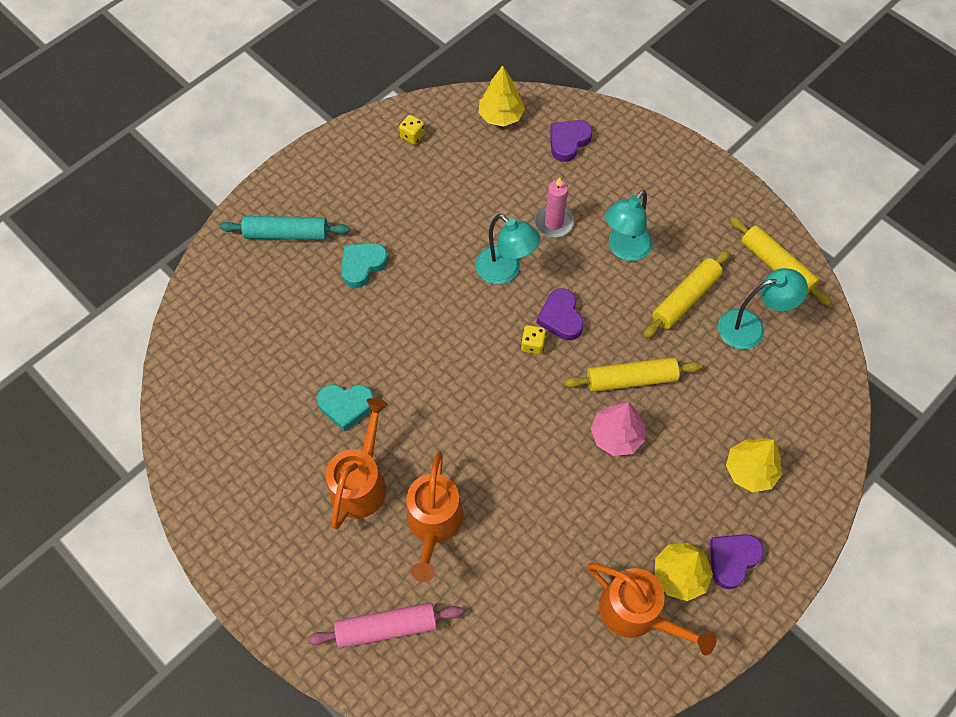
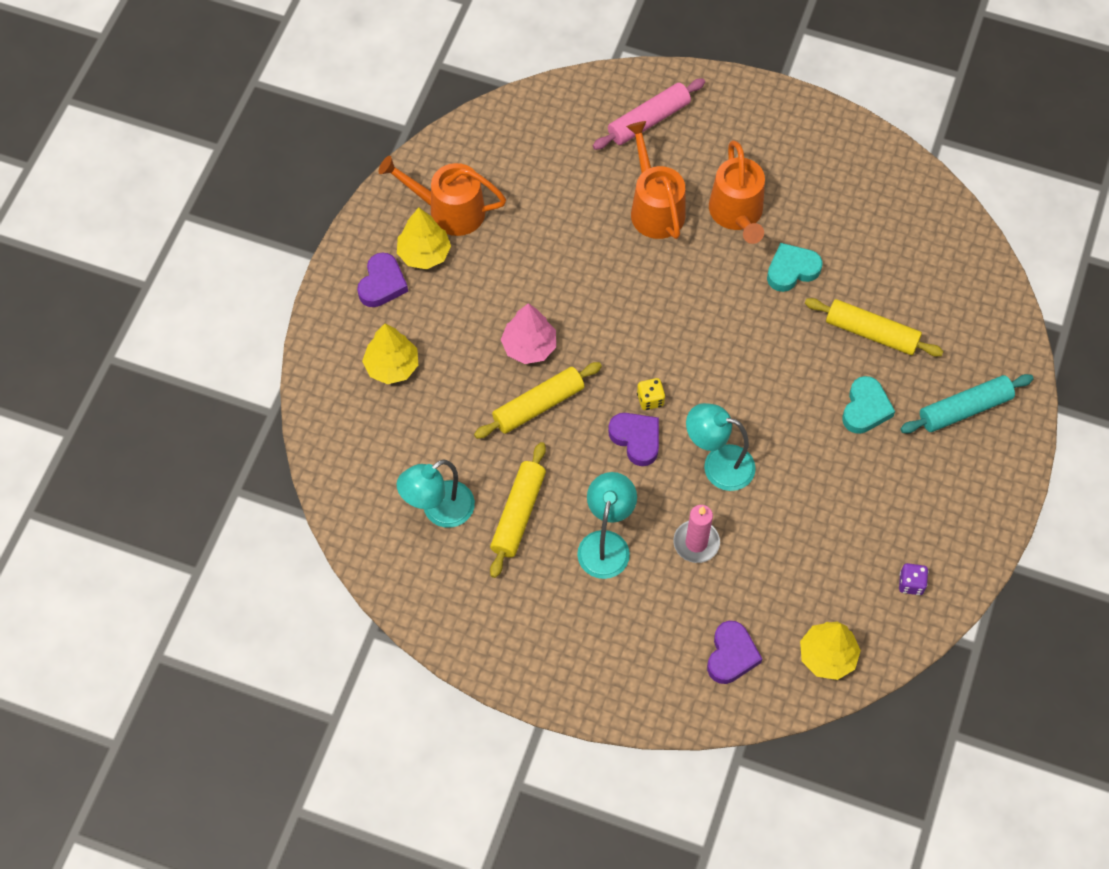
camera: 155 degrees right, 0 degrees up
(412, 136) = (911, 584): yellow dice -> purple dice
(776, 266) = (434, 594): yellow rolling pin -> yellow rolling pin (871, 333)

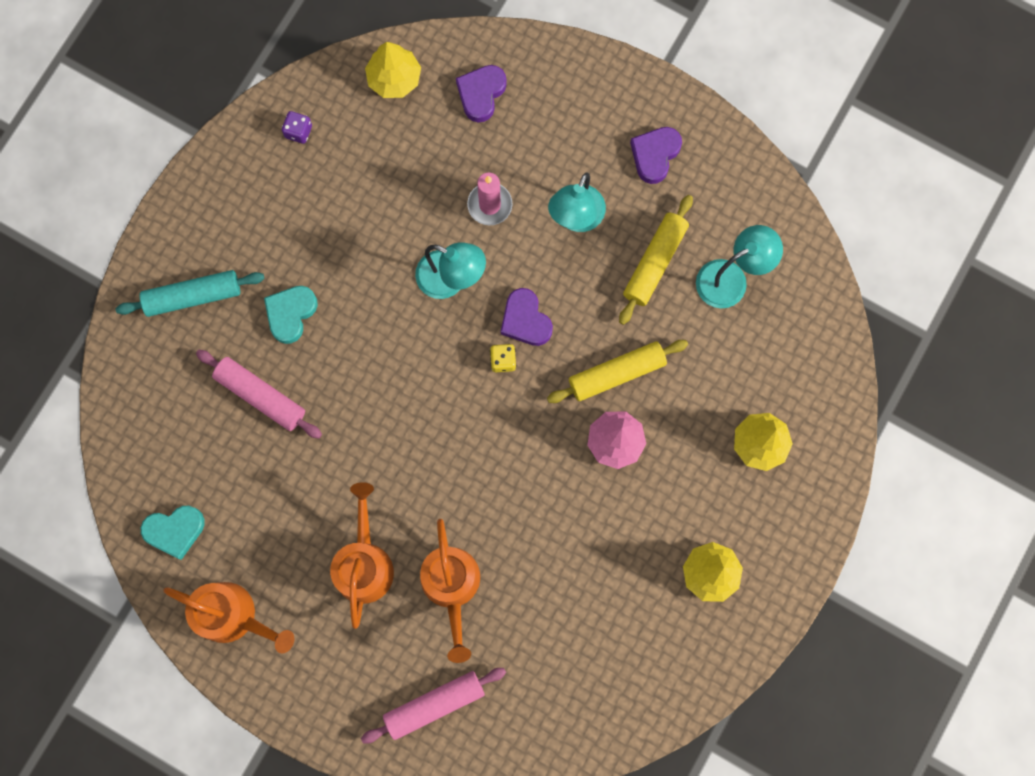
camera: 170 degrees left, 15 degrees up
(382, 284) = (759, 543): purple heart -> purple heart (655, 155)
(449, 210) = (676, 623): orange watering can -> orange watering can (233, 616)
(792, 270) = (323, 484): turquoise heart -> turquoise heart (175, 531)
(871, 333) = (260, 396): yellow rolling pin -> pink rolling pin

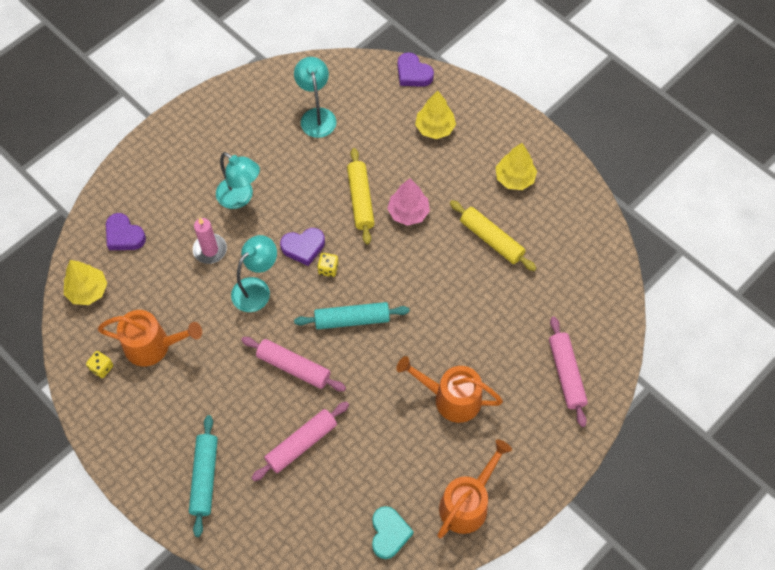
camera: 75 degrees left, 15 degrees down
(291, 314) = (244, 407): turquoise heart -> none
(298, 131) = (102, 368): purple dice -> yellow dice
(356, 357) = (293, 367): none -> pink rolling pin
(440, 410) = (352, 319): none -> turquoise rolling pin
(451, 586) = (483, 342): orange watering can -> orange watering can (153, 346)
(655, 155) = (213, 138): purple heart -> purple heart (413, 73)
(655, 262) = (290, 157): yellow rolling pin -> yellow rolling pin (491, 239)

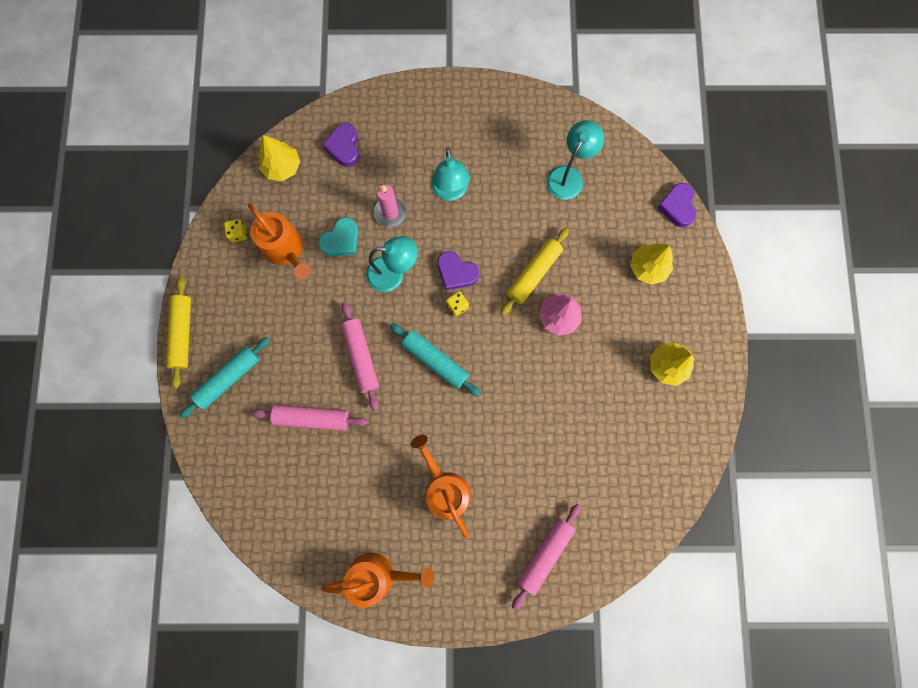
camera: 45 degrees right, 15 degrees up
(389, 533) = (305, 541): turquoise heart -> turquoise heart (341, 240)
(491, 239) = (598, 397): yellow rolling pin -> yellow rolling pin (183, 333)

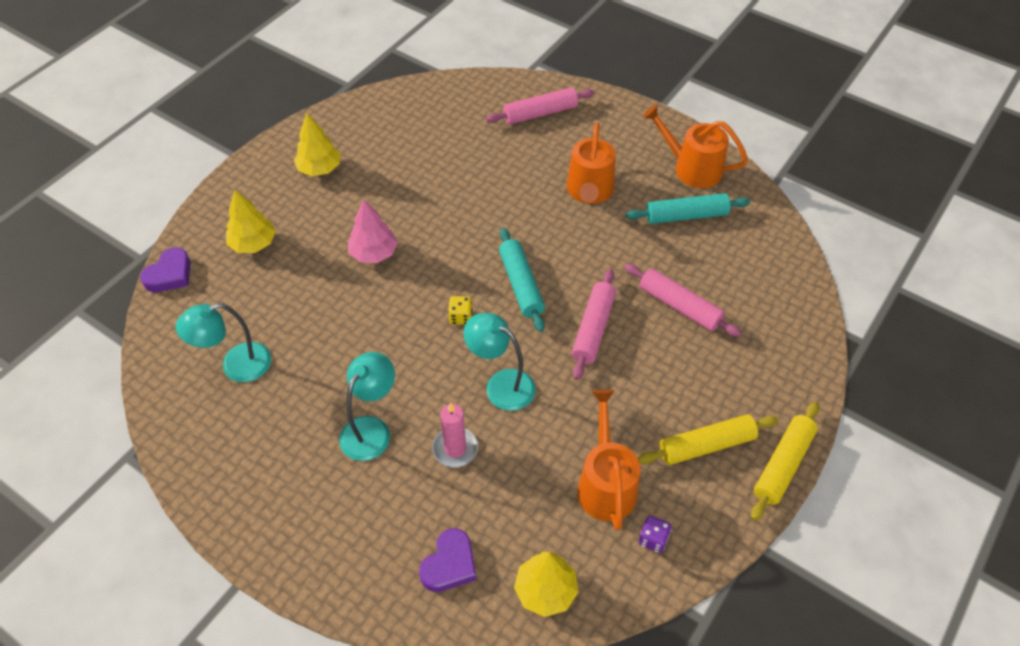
camera: 145 degrees left, 25 degrees down
(228, 378) = (750, 389): turquoise rolling pin -> turquoise rolling pin (686, 215)
(238, 234) = (653, 539): yellow dice -> purple dice
(341, 240) = (533, 454): turquoise heart -> none
(456, 272) = (435, 346): purple heart -> none
(534, 274) = (361, 300): yellow rolling pin -> yellow rolling pin (706, 445)

